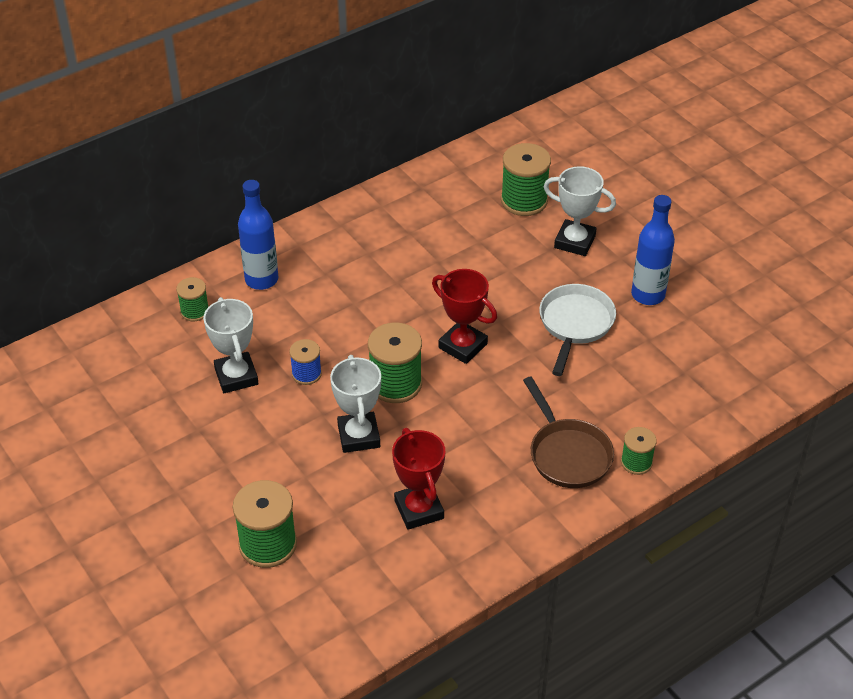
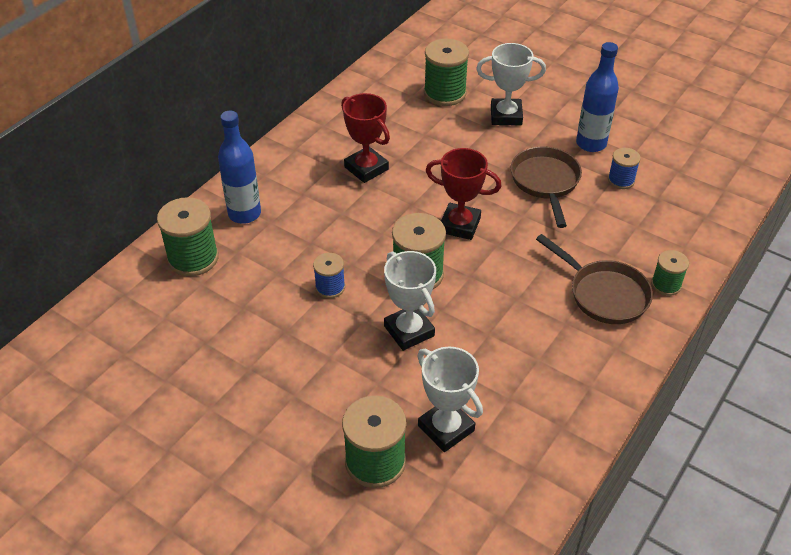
camera: 20 degrees left, 0 degrees up
(195, 311) = (193, 258): green spool -> green spool, size x1.75
(236, 376) = (263, 308): white trophy -> white trophy (446, 428)
(419, 509) = (501, 383): red trophy -> red trophy (366, 168)
(575, 324) = (545, 182): white pan -> brown pan
(656, 342) = (621, 180): none -> blue spool

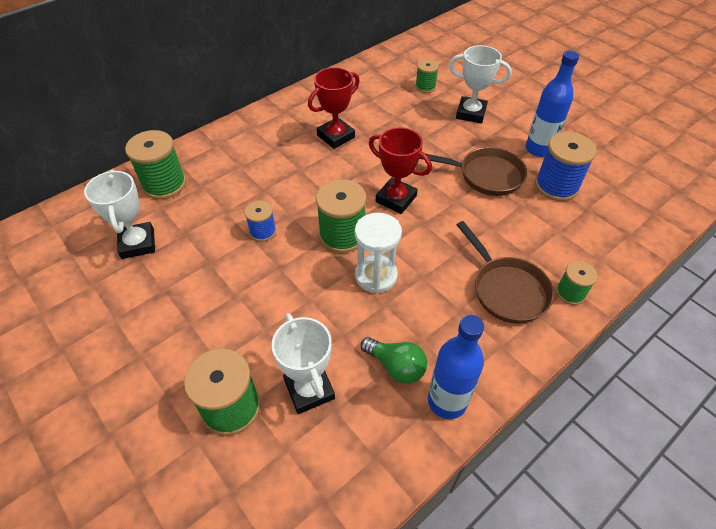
camera: 15 degrees right, 5 degrees up
(244, 214) = (221, 156): blue bottle -> blue bottle (447, 401)
(366, 168) = (336, 136): red trophy -> red trophy turned 75 degrees clockwise
(409, 331) = (313, 286): white trophy -> white trophy (138, 243)
(445, 93) = (425, 87): green spool -> green spool, size x0.57
(469, 308) = (376, 276): none -> white hourglass
(522, 388) = (396, 366): none -> green light bulb
(545, 182) = (486, 175): brown pan -> brown pan turned 90 degrees clockwise
(621, 180) = (556, 186): blue spool -> blue spool, size x1.75

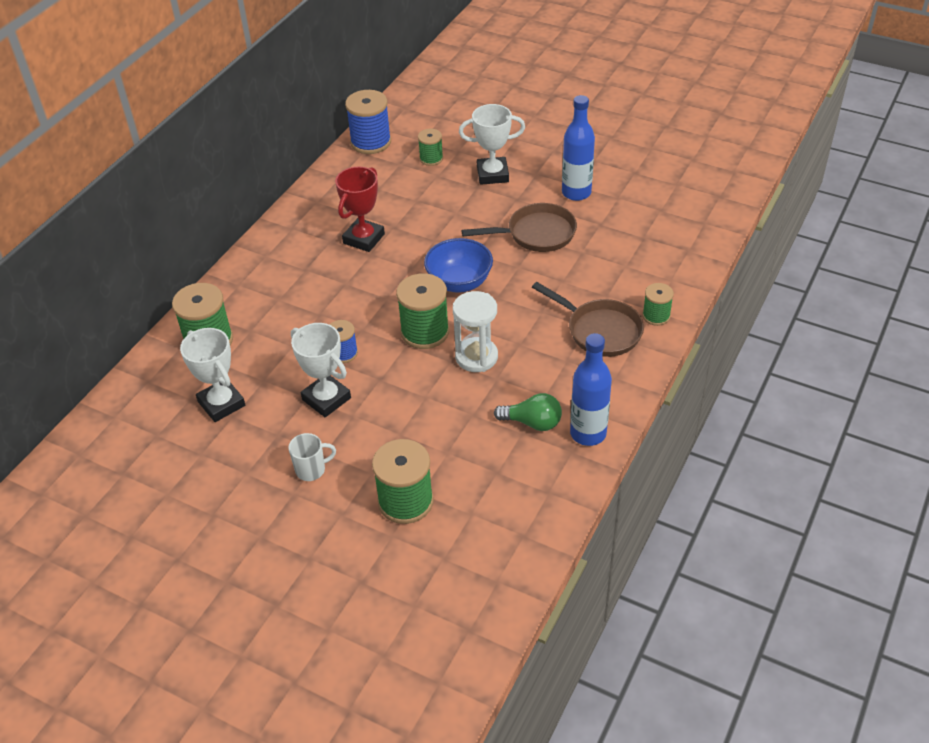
camera: 20 degrees left, 5 degrees down
(169, 337) = (311, 470): none -> white mug
(309, 389) = (466, 465): white trophy -> white trophy (326, 399)
(396, 199) = (459, 282): red trophy -> blue bowl
(556, 186) = (607, 224): blue spool -> blue spool (370, 142)

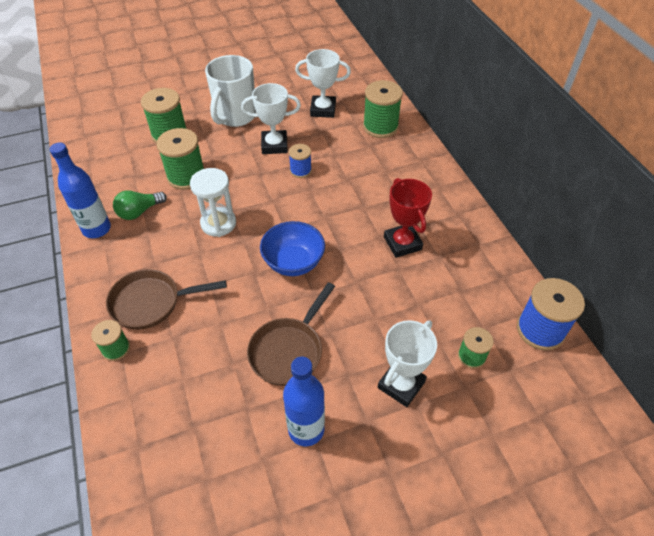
camera: 130 degrees right, 5 degrees up
(311, 470) = (235, 116): white mug -> white mug, size x2.12
(425, 332) = (271, 215): green spool -> green spool (186, 176)

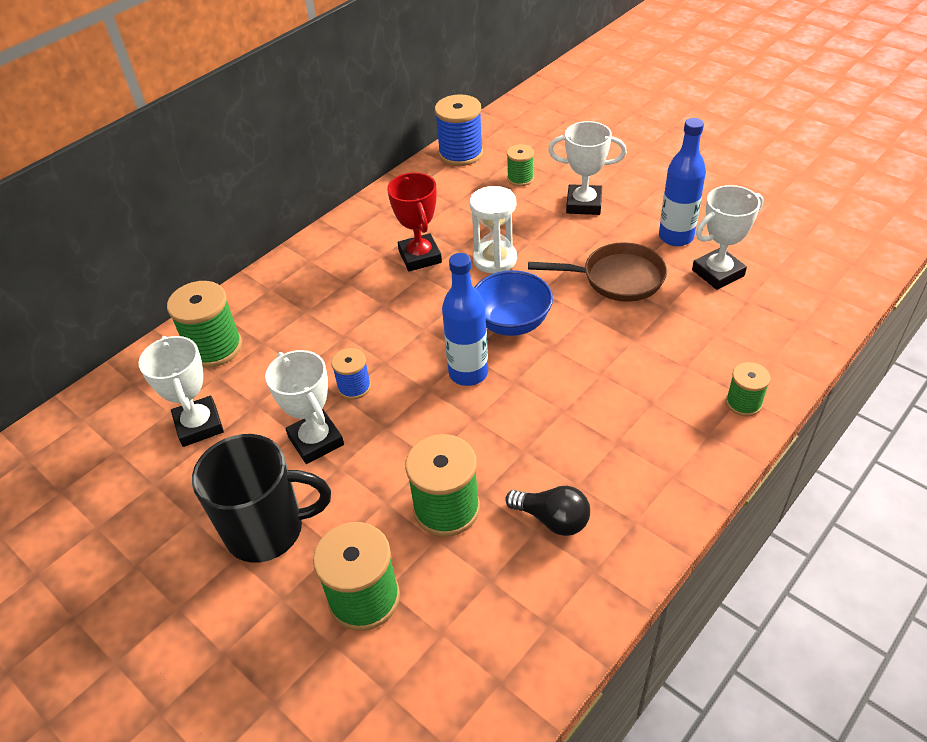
camera: 115 degrees left, 5 degrees down
(97, 229) = (620, 549): blue bottle -> blue bottle (468, 373)
(139, 212) = (552, 519): green light bulb -> black light bulb
(151, 302) = (667, 410): brown pan -> none
(218, 223) = (506, 419): white hourglass -> white hourglass (495, 259)
(235, 116) = (267, 530): white mug -> black mug
(239, 429) = (718, 273): none -> white trophy
(402, 243) = (420, 257): red trophy -> red trophy turned 60 degrees counterclockwise

